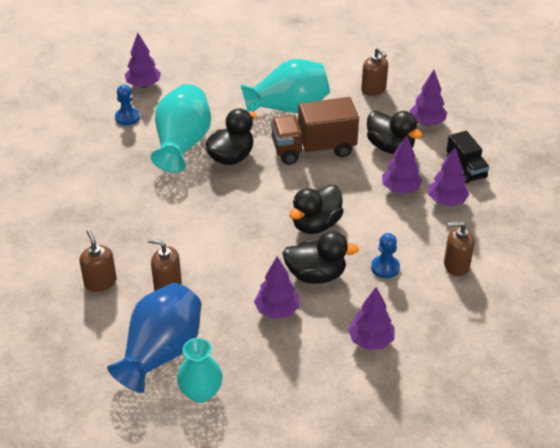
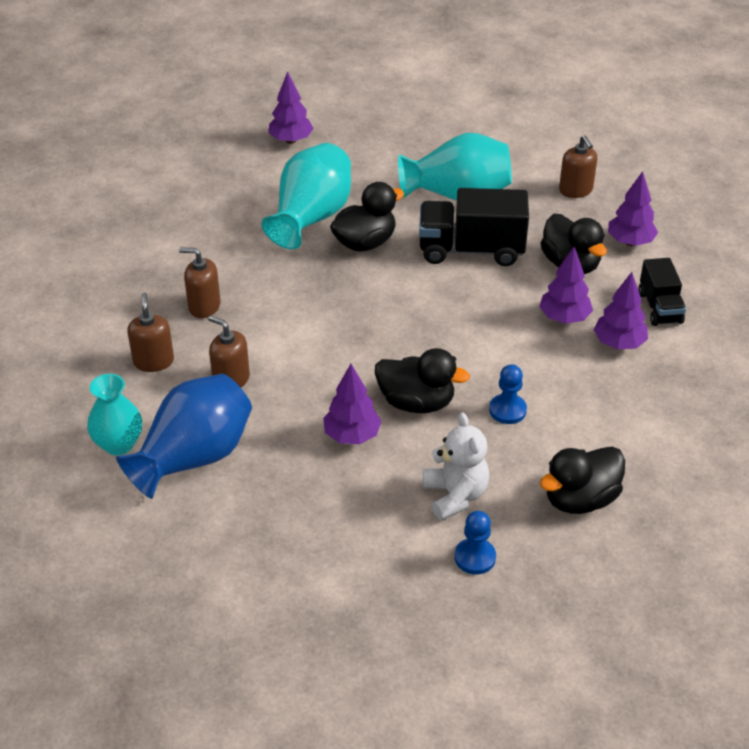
camera: 15 degrees right, 0 degrees up
(127, 117) = (257, 175): blue pawn -> blue pawn (475, 557)
(201, 392) = (223, 513): turquoise vase -> turquoise vase (119, 444)
(313, 149) = (471, 250): brown truck -> black truck
(316, 224) = (439, 342): black duck -> black duck (580, 499)
(371, 341) = (455, 495): purple tree -> white teddy bear
(456, 265) = (601, 425): brown soap dispenser -> brown soap dispenser (204, 306)

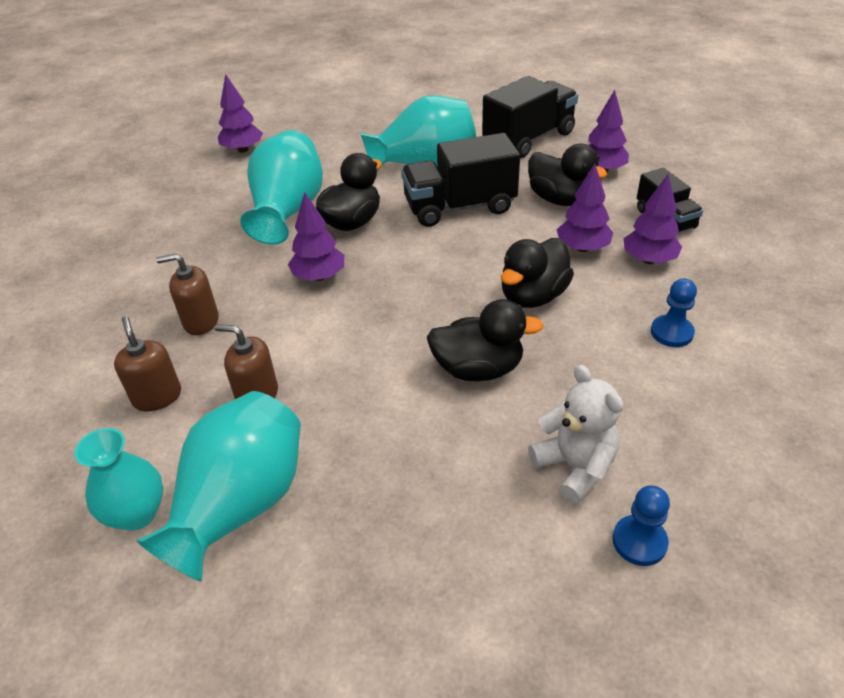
camera: 15 degrees left, 0 degrees up
(193, 457) = (240, 505): blue vase -> turquoise vase
(352, 436) = (423, 426): purple tree -> purple tree (319, 276)
(507, 410) = (579, 353): blue pawn -> blue pawn (671, 332)
(575, 190) = (528, 139): brown soap dispenser -> black truck
(580, 499) = (712, 432): black duck -> black duck (533, 296)

